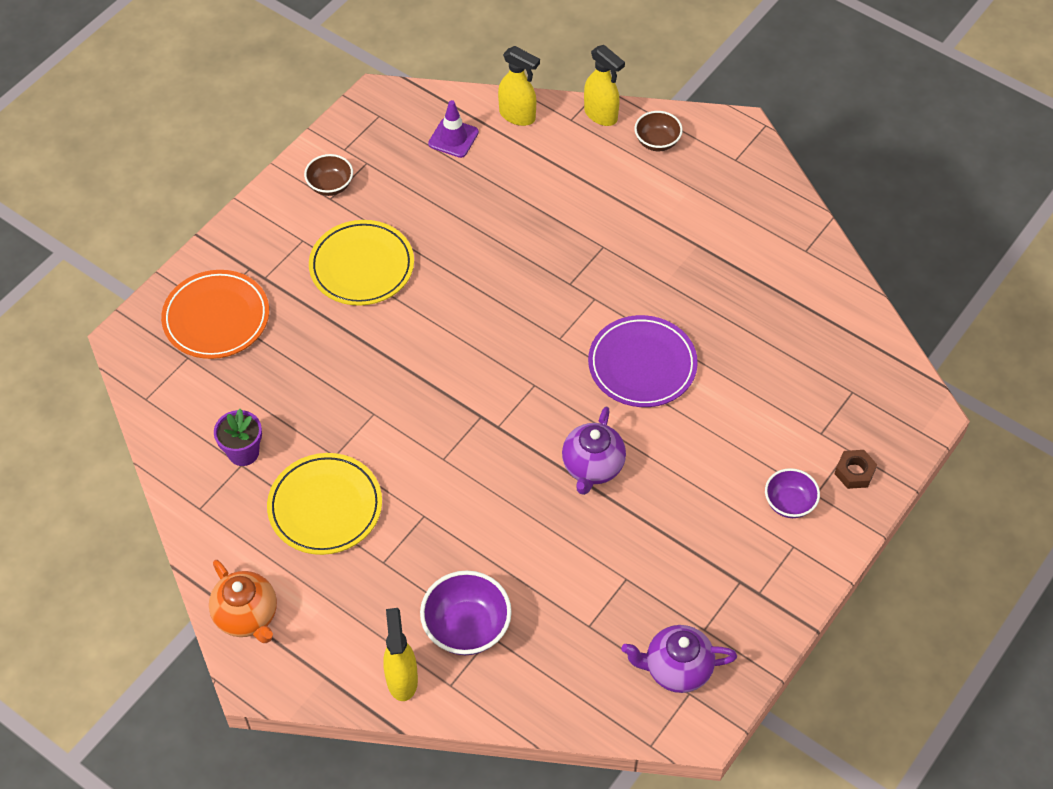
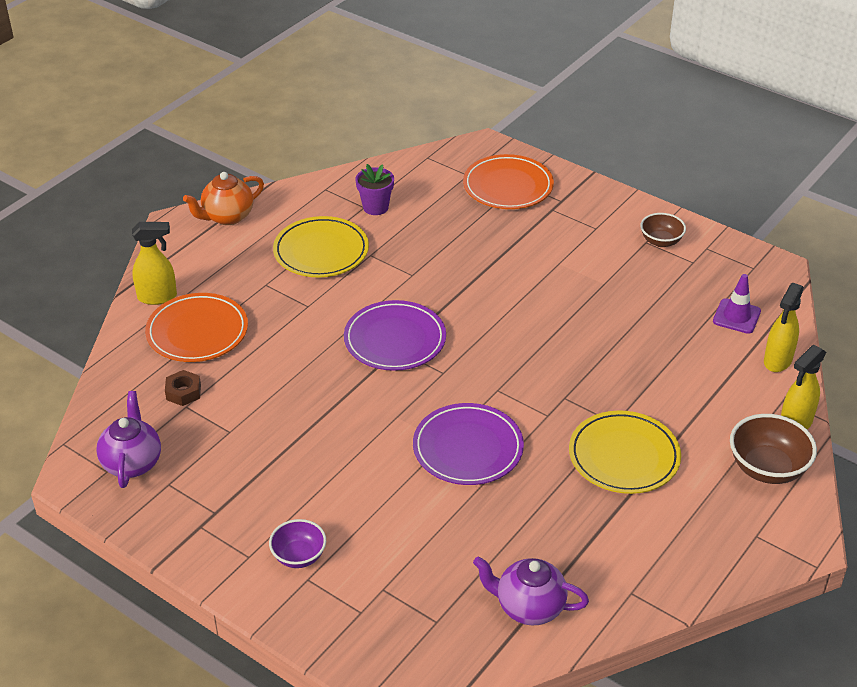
camera: 90 degrees right, 15 degrees down
(362, 266) = (570, 263): yellow plate -> yellow plate (624, 456)
(466, 627) = (197, 332): purple bowl -> orange plate
(483, 428) = (395, 340): none -> purple plate
(592, 467) = (350, 410): purple teapot -> purple teapot (529, 607)
(657, 142) = (767, 468): brown bowl -> brown bowl, size x1.58
(854, 472) = (332, 615): brown nut -> brown nut (183, 392)

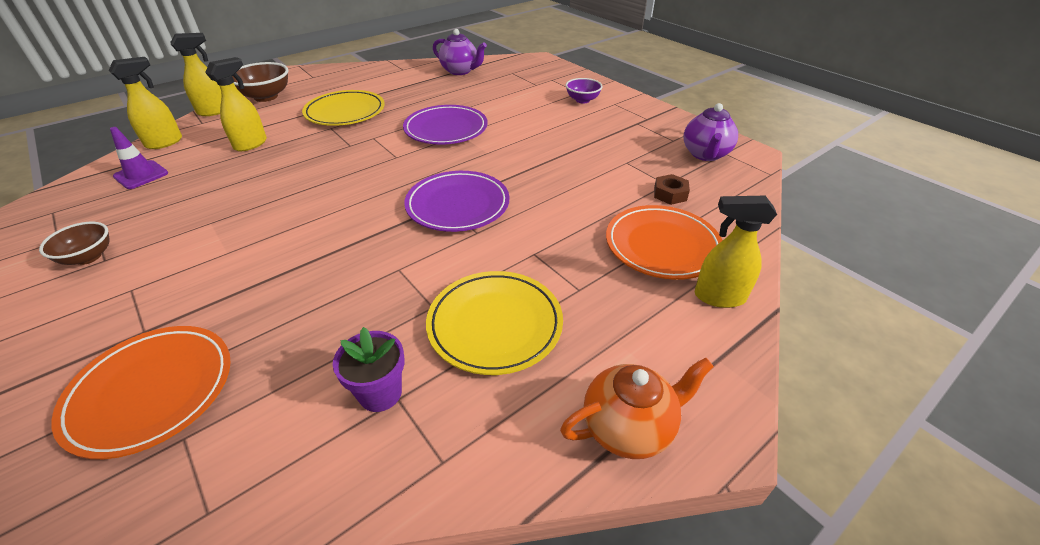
camera: 165 degrees left, 0 degrees up
(678, 377) = (251, 144): none -> yellow spray bottle

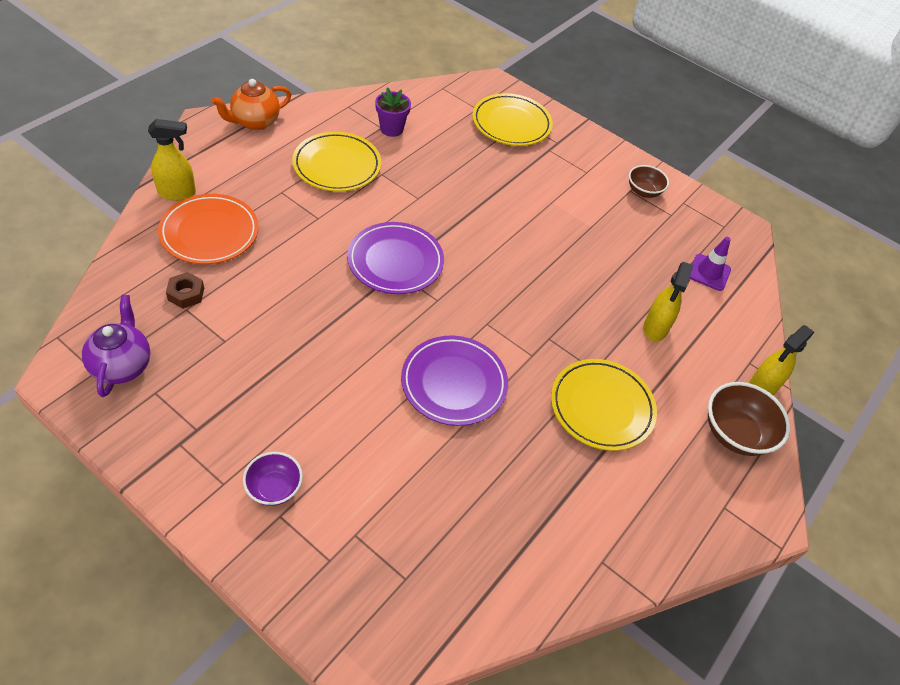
camera: 160 degrees right, 10 degrees up
(151, 391) = (511, 123): orange plate -> yellow plate
(165, 142) = (745, 321): yellow spray bottle -> none
(460, 71) = (500, 570): purple teapot -> none

